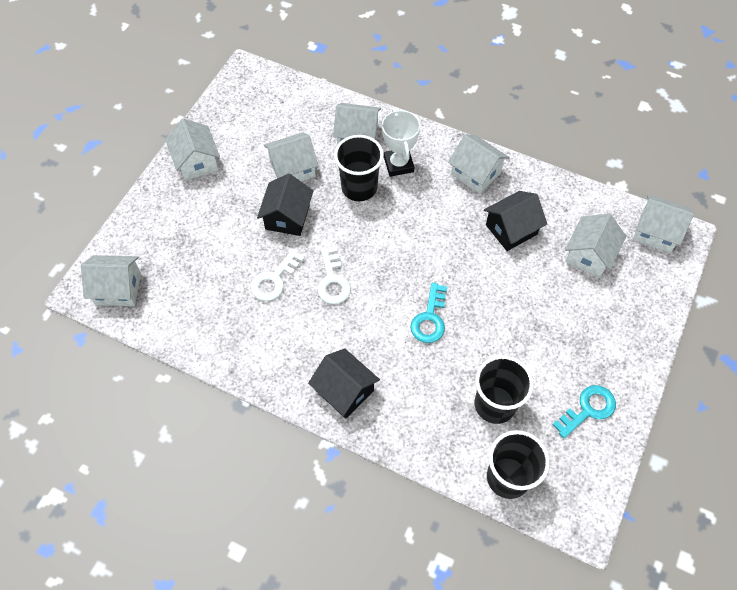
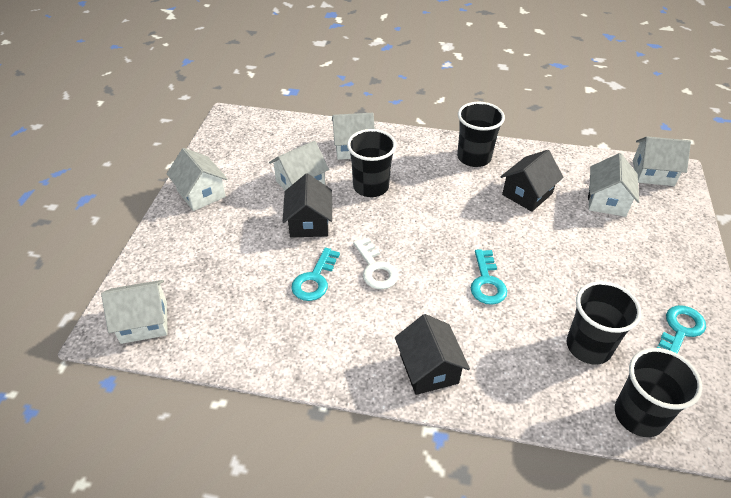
camera: 15 degrees left, 15 degrees down
(274, 279) = (315, 279): white key -> turquoise key
(344, 391) = (429, 369): black house -> black house turned 45 degrees clockwise
(398, 164) = (400, 163): white trophy -> none
(475, 173) = (474, 157): white house -> black cup

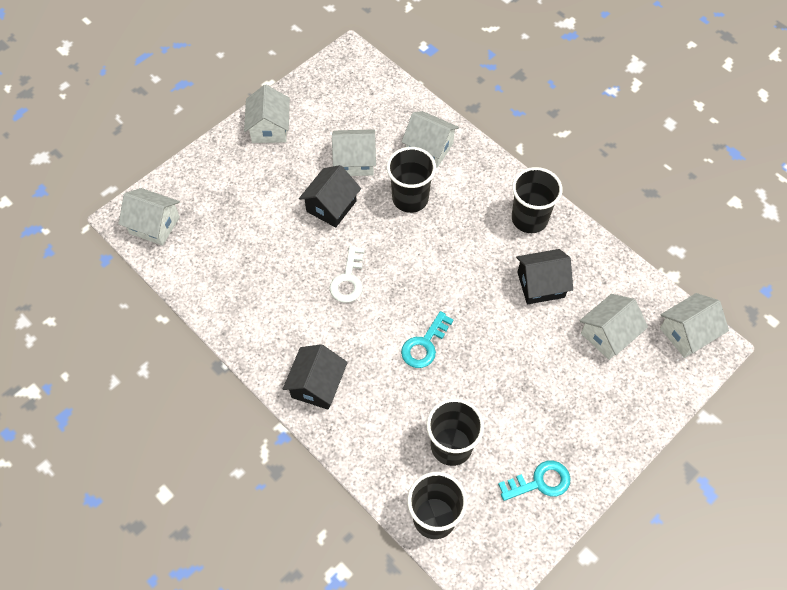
camera: 35 degrees right, 15 degrees up
(315, 279) = (295, 261): turquoise key -> none
(653, 173) = (687, 333): white house -> white house turned 75 degrees counterclockwise

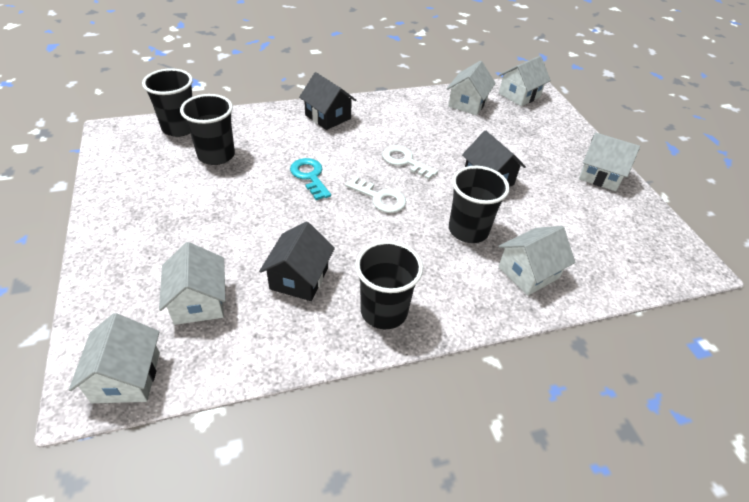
camera: 115 degrees right, 15 degrees down
(355, 161) = (535, 212): white house -> white house (467, 103)
(414, 275) = (380, 198): none -> white key
(540, 482) = (136, 185): turquoise key -> none

